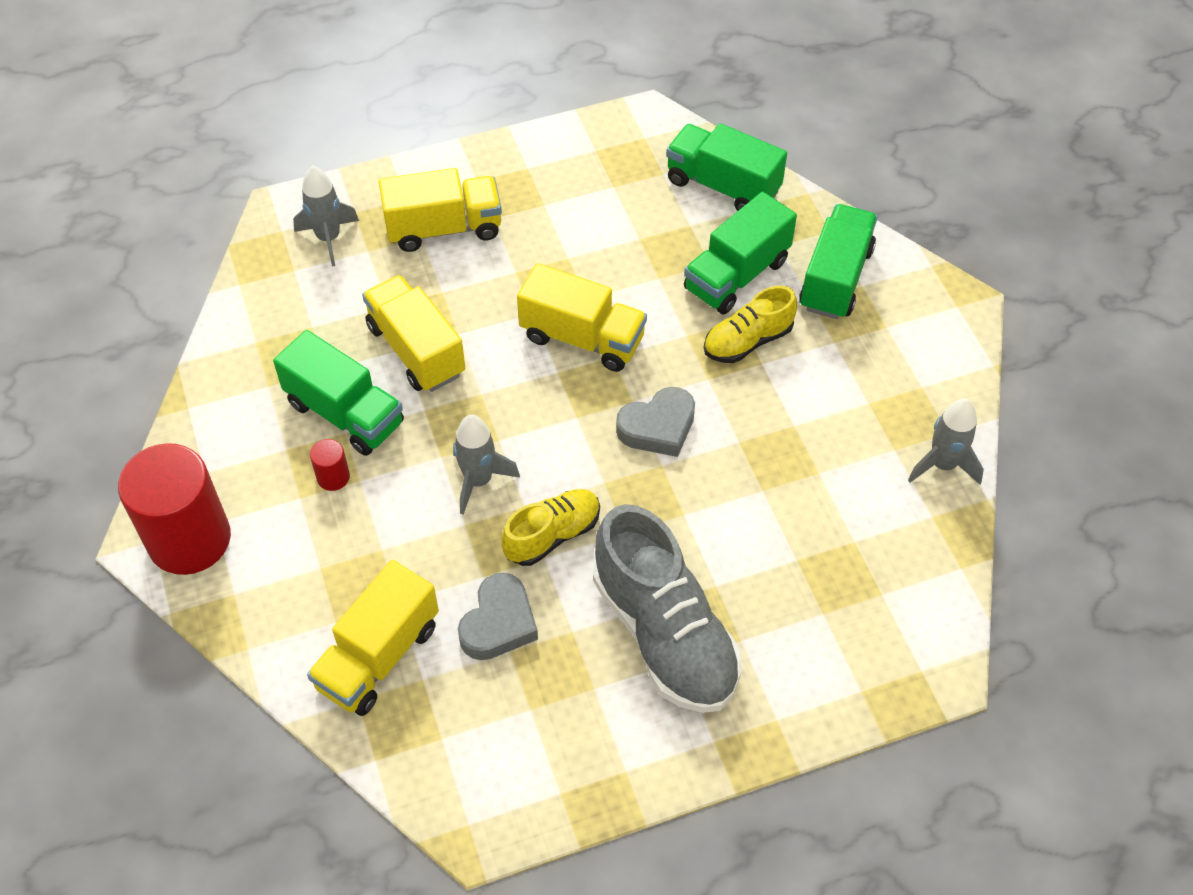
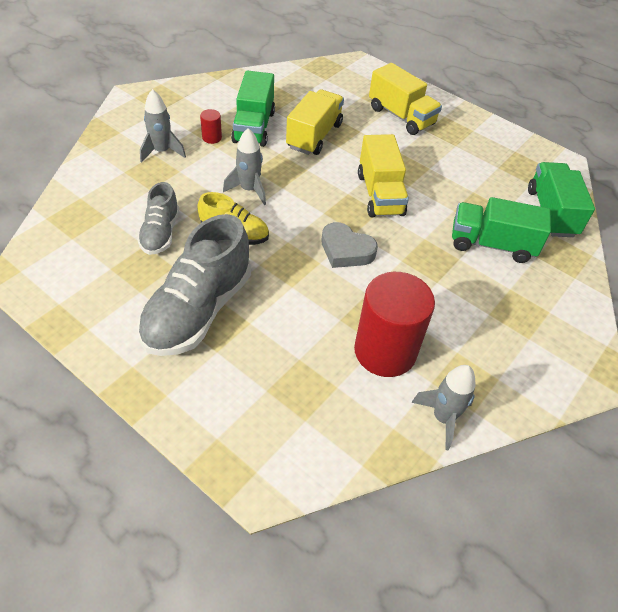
camera: 55 degrees right, 5 degrees down
(189, 539) = (142, 107): red cylinder -> red cylinder (385, 351)
(329, 238) = (355, 82): grey rocket -> grey rocket (162, 151)
(378, 656) = (111, 195): yellow truck -> none
(498, 623) = (160, 233): grey heart -> grey shoe
(747, 341) = (447, 268): yellow shoe -> none
(835, 279) = (540, 295): green truck -> none

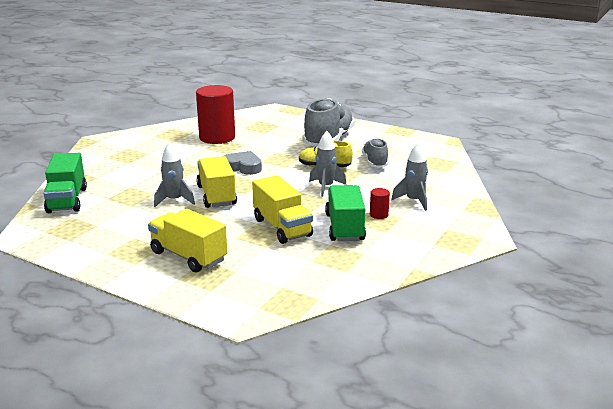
camera: 175 degrees right, 25 degrees down
(314, 136) = (282, 227): yellow truck -> yellow truck turned 45 degrees counterclockwise
(443, 418) = (188, 125): grey rocket -> grey rocket (174, 200)
(491, 244) = (131, 179): green truck -> none

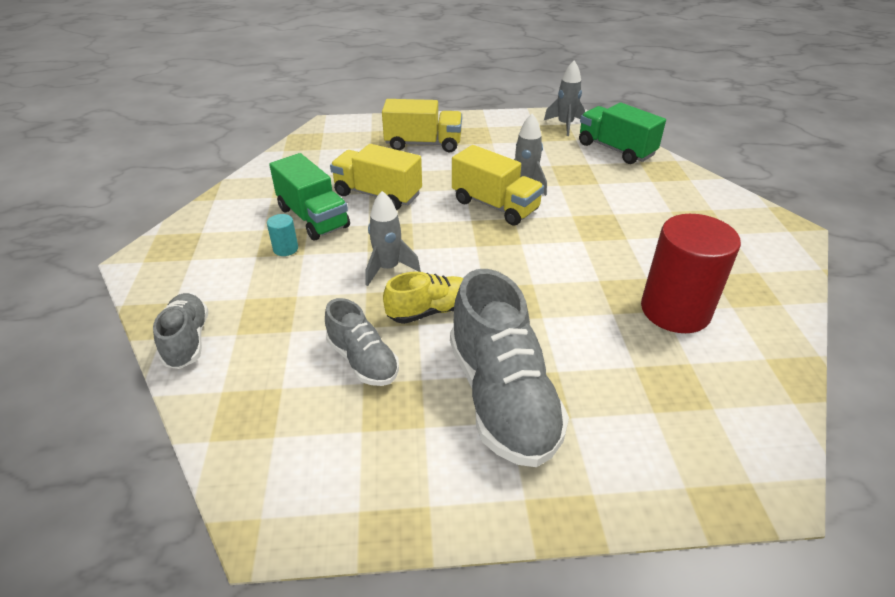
camera: 145 degrees right, 15 degrees up
(243, 167) = (536, 261): grey heart -> none
(378, 215) = (285, 249): red cylinder -> turquoise cylinder
(413, 201) = (251, 290): grey rocket -> grey rocket (565, 125)
(459, 191) = (187, 341): none -> grey shoe

